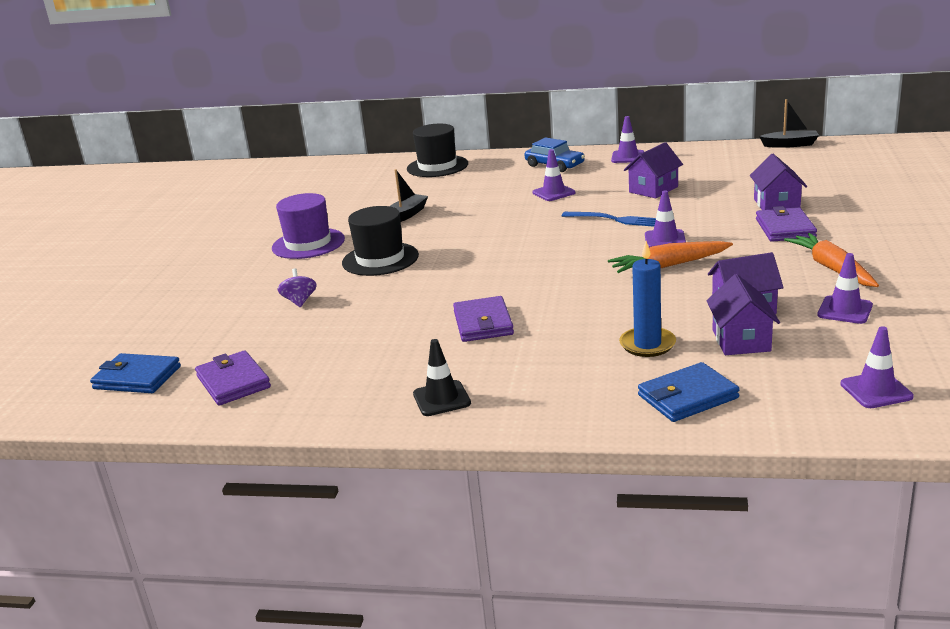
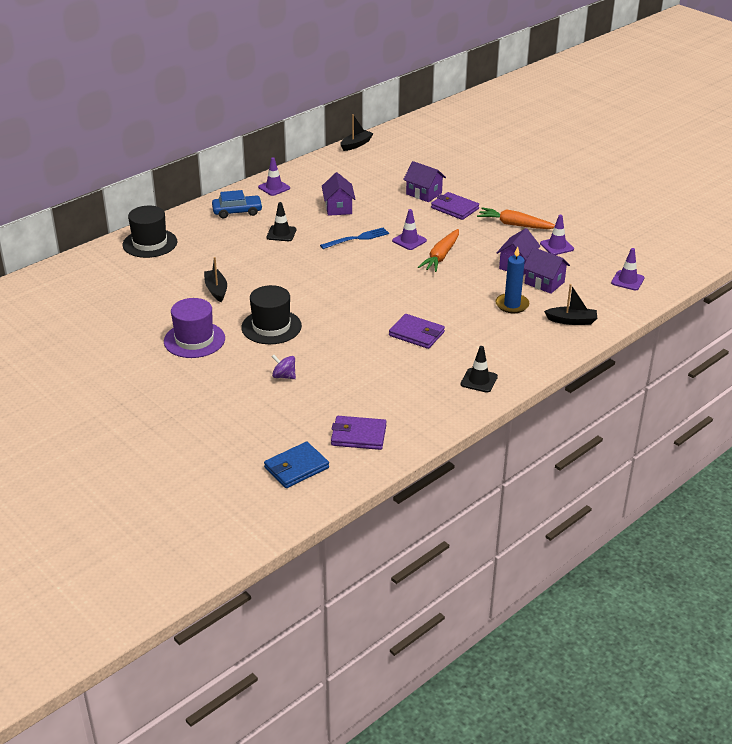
camera: 55 degrees left, 10 degrees up
(553, 193) = (281, 233): purple traffic cone -> black traffic cone
(687, 397) = (571, 321): blue wallet -> black boat

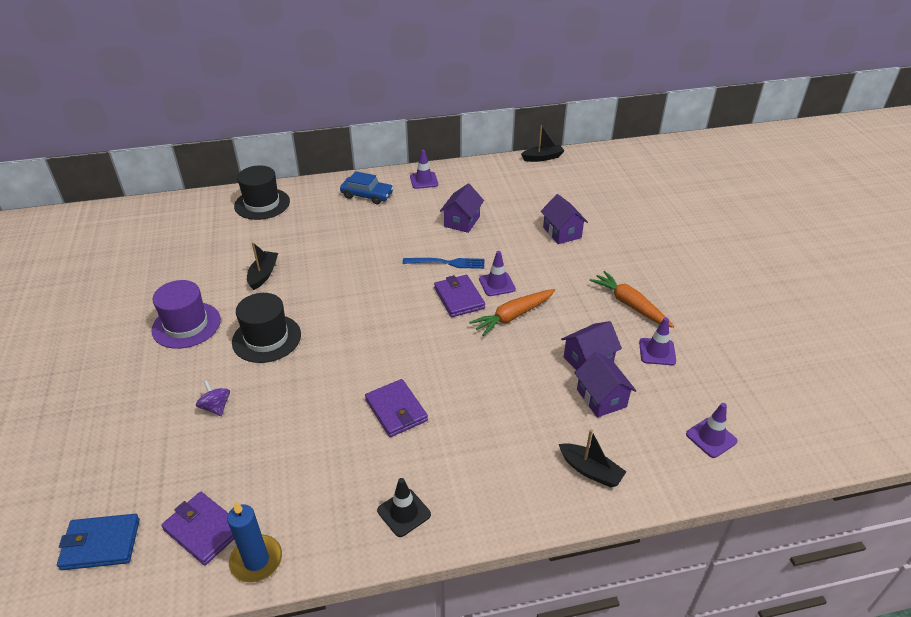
camera: 30 degrees right, 5 degrees up
(281, 233) = (382, 232): black traffic cone -> none
(454, 208) = (579, 261): purple wallet -> purple wallet (459, 298)
(512, 305) = (536, 415): blue candle -> blue candle (256, 560)

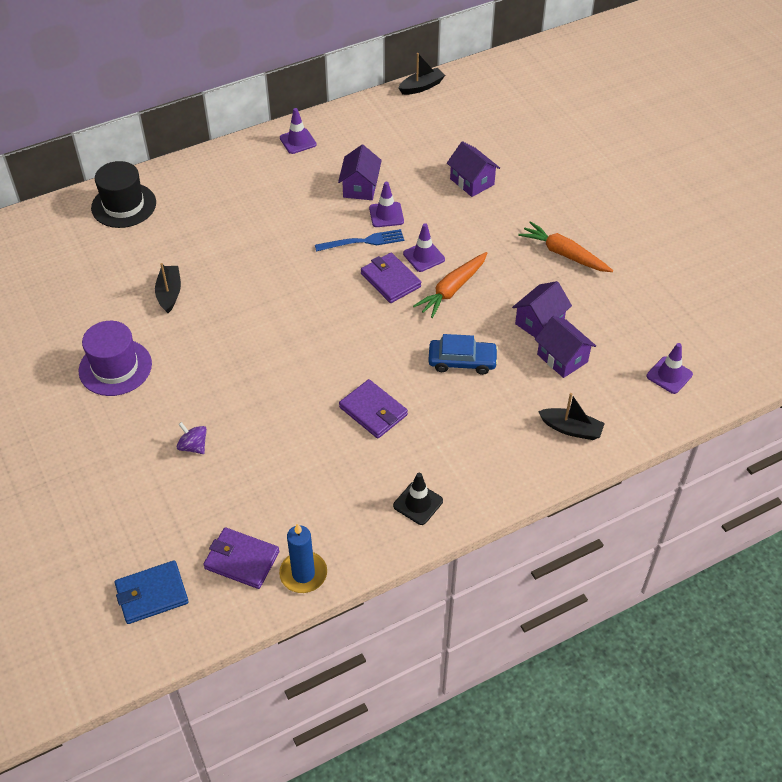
camera: 15 degrees left, 10 degrees up
(266, 338) = (209, 364): black hat -> none
(367, 195) = (241, 172): blue car -> blue car (462, 361)
(657, 352) = (602, 300): purple traffic cone -> purple traffic cone (386, 215)

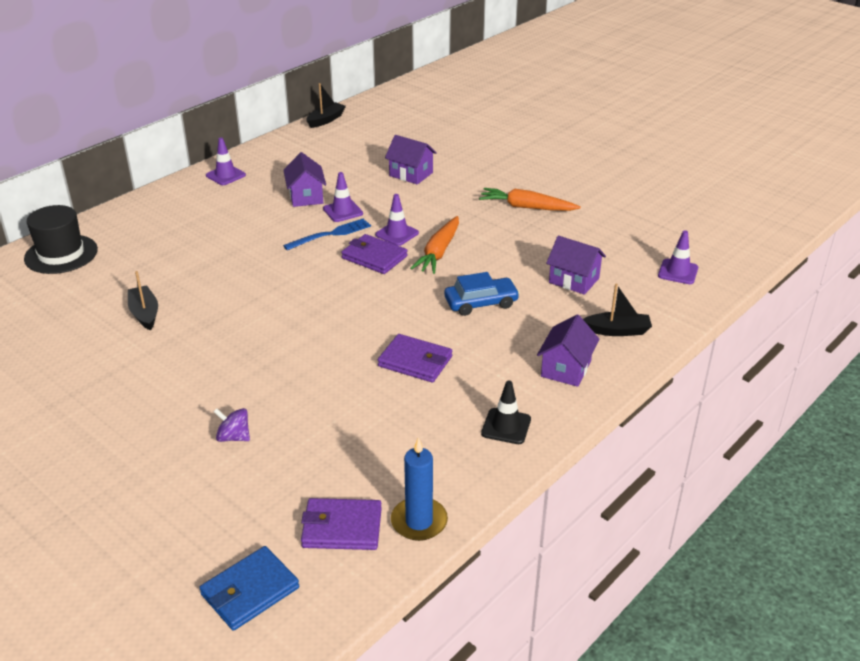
camera: 20 degrees left, 15 degrees down
(115, 367) = (109, 388): purple hat -> none
(539, 322) = (536, 259): purple house -> purple house (566, 368)

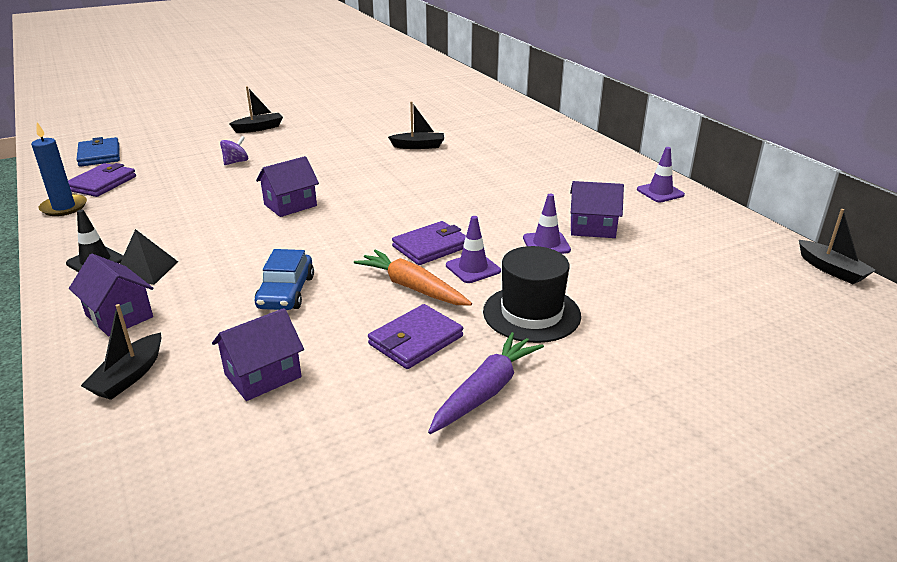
camera: 110 degrees right, 5 degrees down
(61, 254) = (530, 125): black hat -> black hat (531, 313)
(100, 467) = (259, 128): none -> black boat
(331, 234) = (496, 230): blue fork -> none
(411, 174) = (634, 307): purple house -> purple house (290, 205)
(415, 361) = (234, 237): purple wallet -> purple wallet (416, 340)
(499, 387) = (146, 270): none -> black pyramid
(527, 207) = (485, 391): orange carrot -> purple carrot
(678, 272) = (178, 501): purple traffic cone -> none

